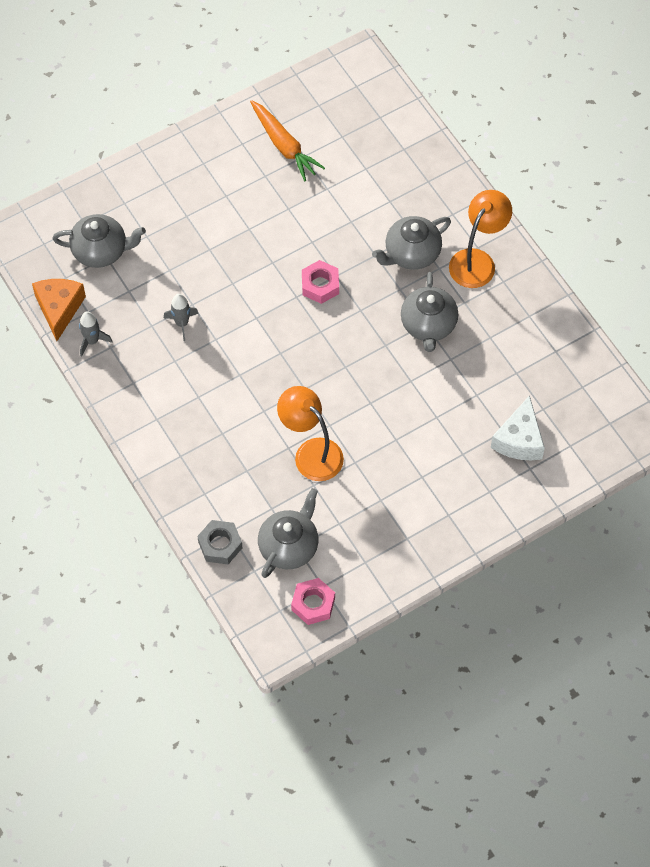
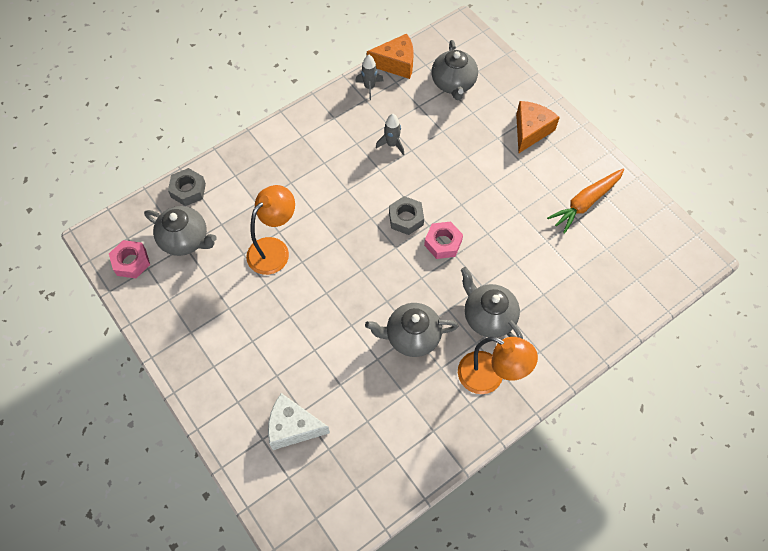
camera: 85 degrees right, 0 degrees up
(181, 182) = (530, 131): none -> orange cheese
(285, 318) = (406, 218): none -> grey nut

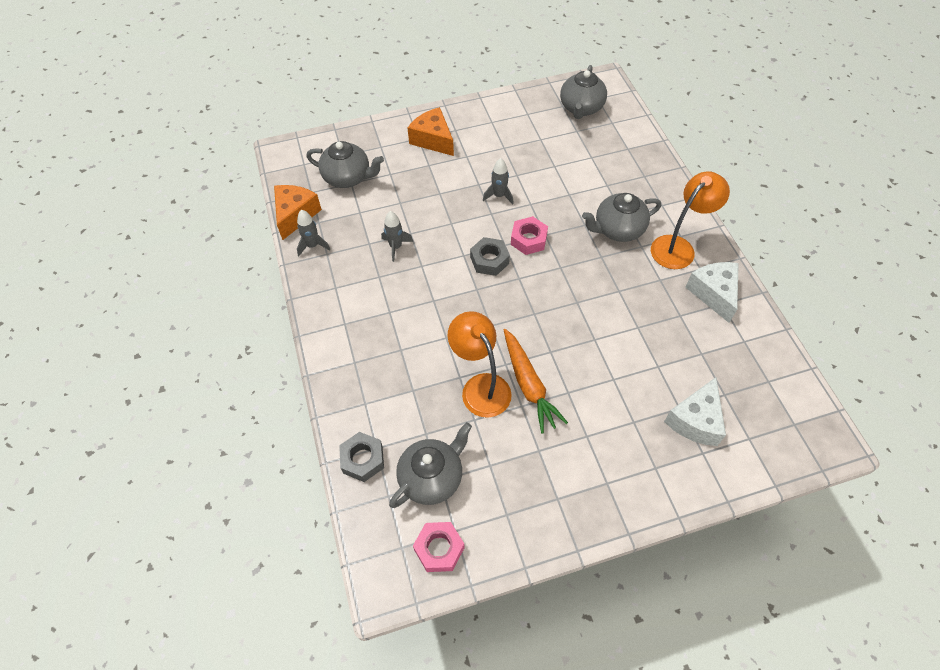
camera: 70 degrees left, 5 degrees down
(411, 336) = (622, 293): grey teapot -> grey teapot (581, 108)
(443, 421) = (713, 293): none -> white cheese
(485, 204) = (499, 196): none -> grey rocket
(585, 203) = (526, 129): orange carrot -> orange carrot (529, 385)

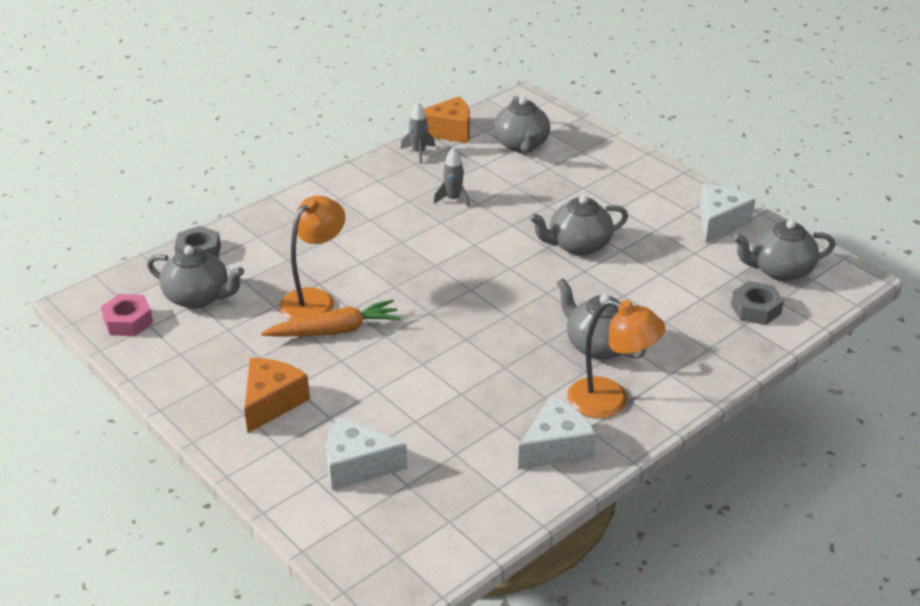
camera: 65 degrees right, 20 degrees down
(433, 140) = (622, 179): orange cheese -> orange cheese (272, 402)
(489, 260) = (480, 263): grey nut -> grey nut (755, 309)
(499, 196) = (578, 245): grey rocket -> grey teapot
(514, 113) = (719, 222): none -> white cheese
(528, 239) = (530, 282): pink nut -> none
(529, 385) = (335, 330): orange carrot -> orange carrot turned 150 degrees counterclockwise

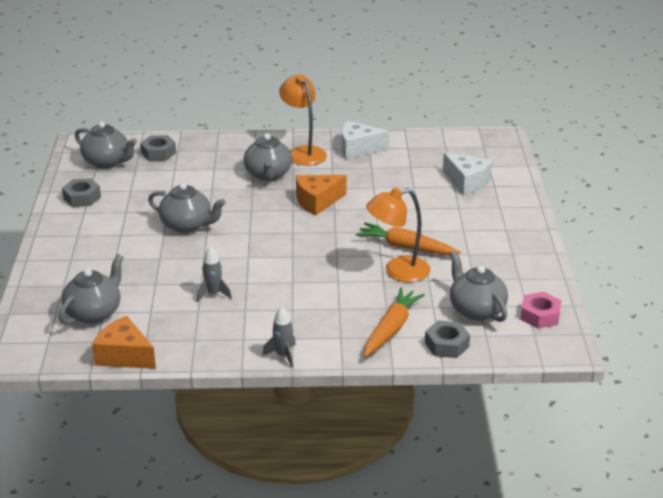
camera: 140 degrees left, 5 degrees down
(262, 243) = (391, 329): none -> orange carrot
(272, 402) = (484, 227): orange cheese -> orange cheese (317, 201)
(419, 152) = (178, 347): grey rocket -> grey rocket (283, 355)
(719, 222) = (82, 198): white cheese -> grey nut

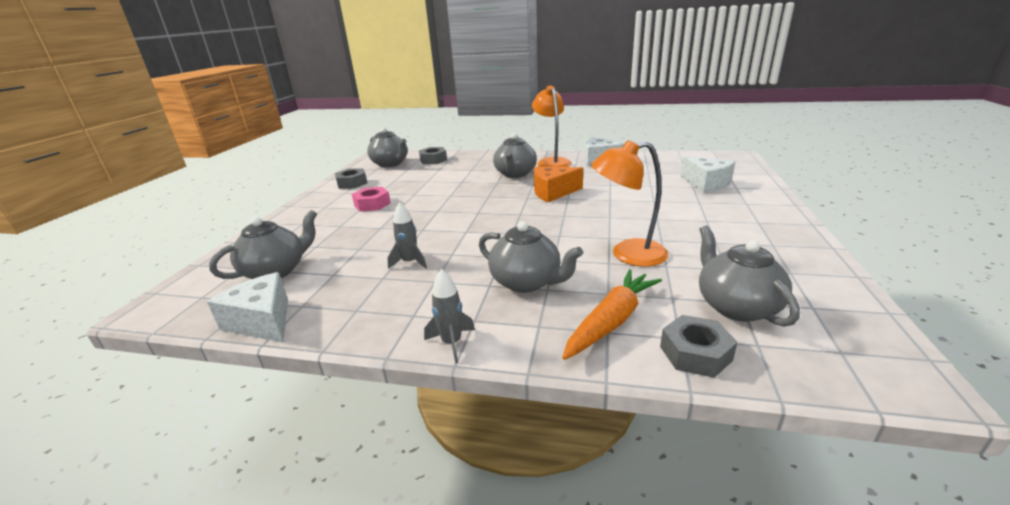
camera: 15 degrees right, 5 degrees down
(124, 355) = (262, 321): orange cheese -> white cheese
(187, 225) = (424, 204): grey teapot -> grey teapot (527, 282)
(406, 247) = (639, 232): orange carrot -> none
(540, 315) = (840, 323): pink nut -> pink nut (372, 204)

